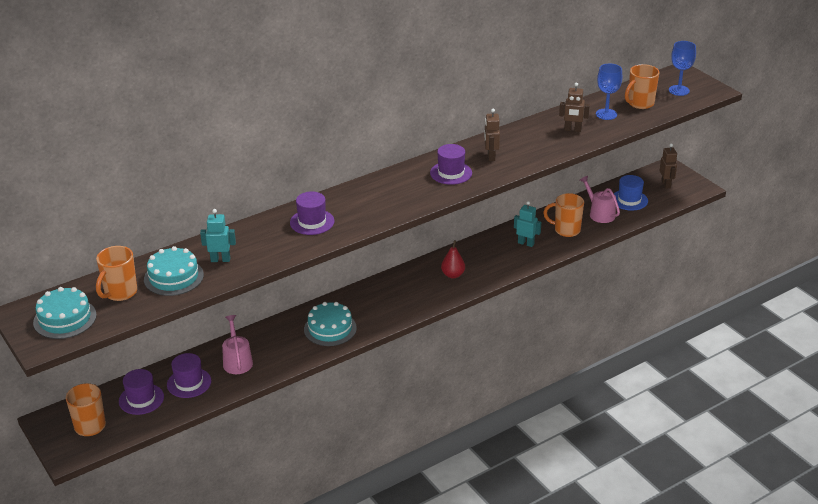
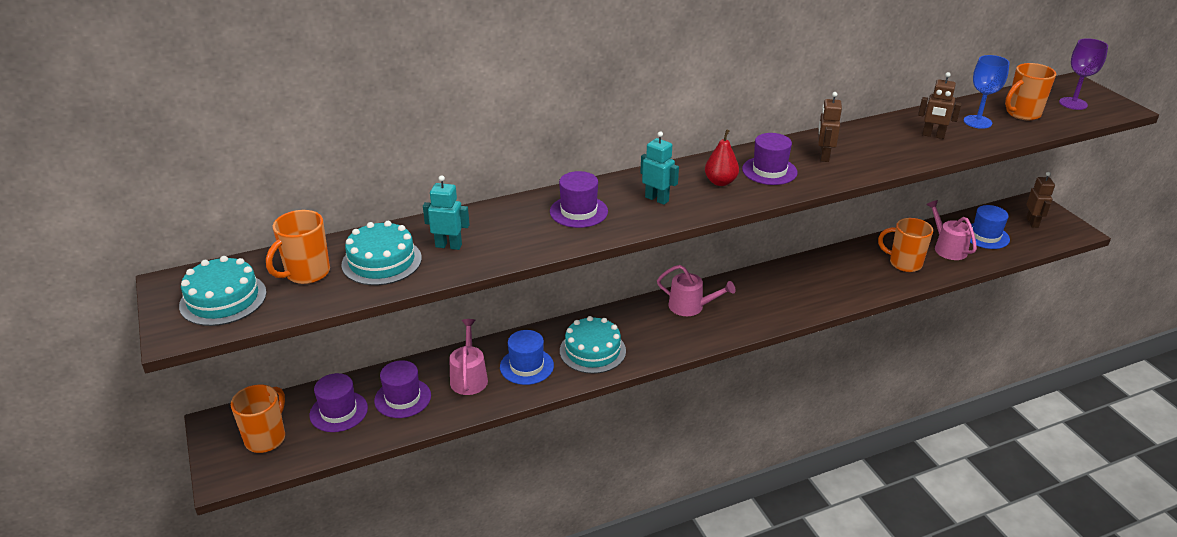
camera: 10 degrees right, 0 degrees up
(280, 347) = (526, 366): none -> blue hat
(401, 285) = (690, 307): none -> pink watering can
(453, 275) = (756, 301): red pear -> red pear (720, 182)
(526, 243) = (852, 273): turquoise robot -> turquoise robot (657, 199)
(679, 90) = (1073, 103): blue goblet -> purple goblet

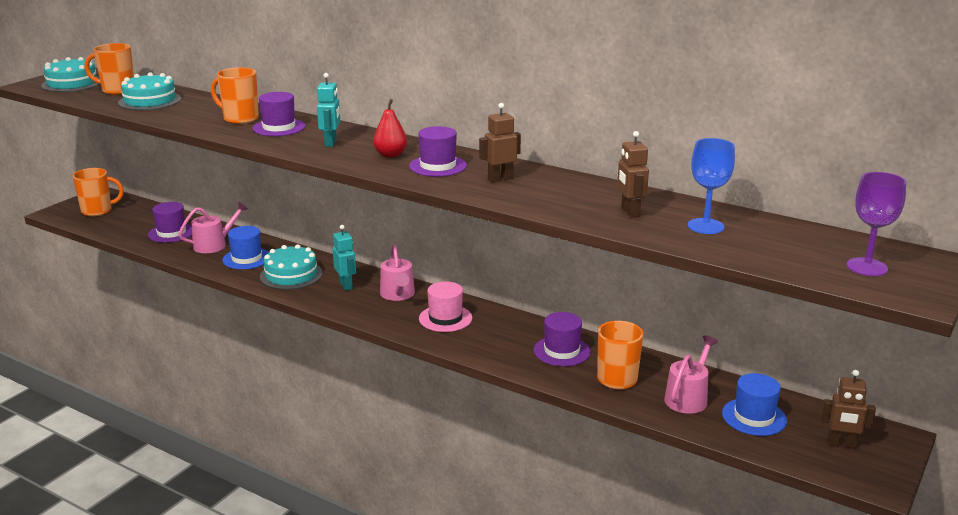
camera: 55 degrees right, 10 degrees down
(338, 411) = (140, 220): purple hat -> purple hat (561, 351)
(448, 246) = (187, 109): turquoise robot -> turquoise robot (346, 285)
(754, 299) = (445, 318): none -> pink hat
(1022, 114) = (774, 244): orange mug -> orange mug (240, 119)
(1032, 222) = (841, 444): brown robot -> brown robot turned 45 degrees clockwise

